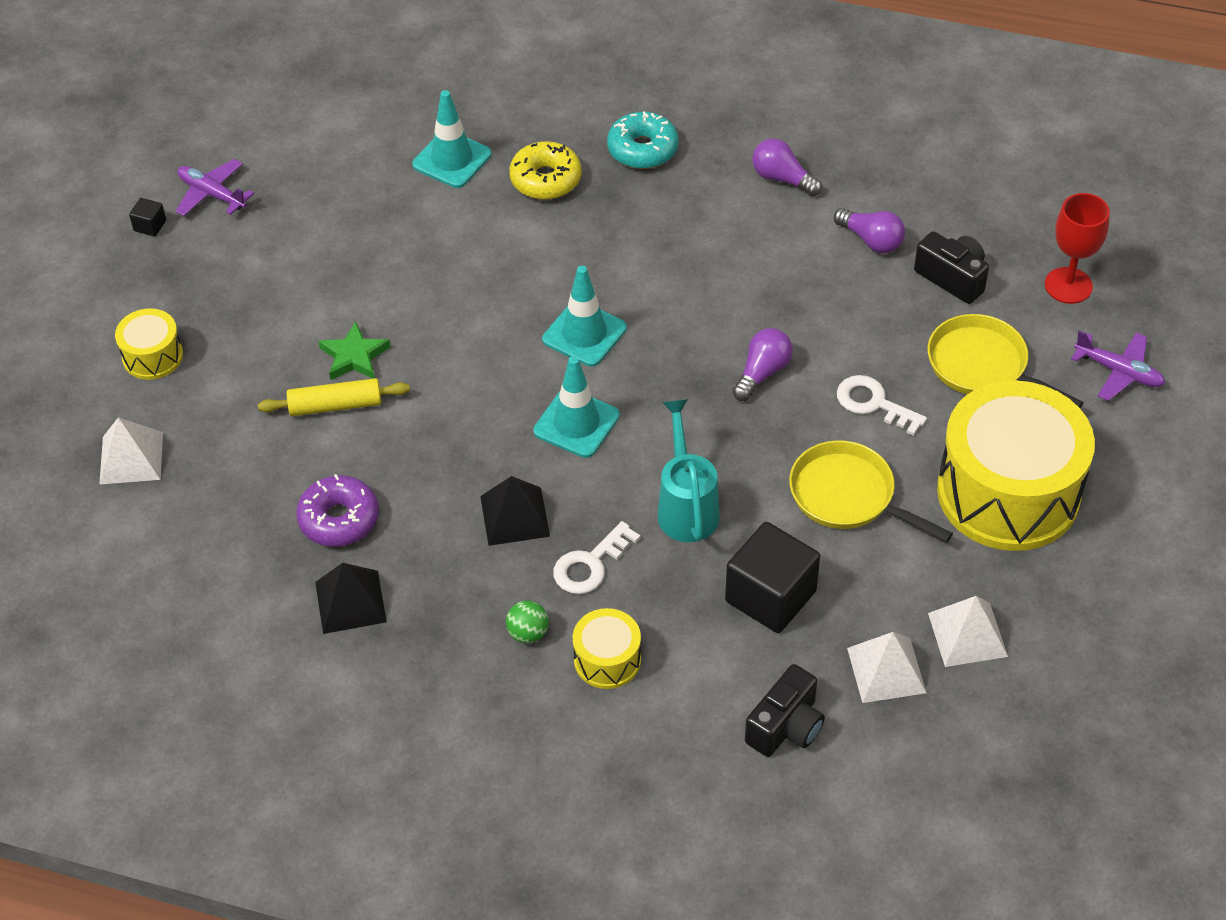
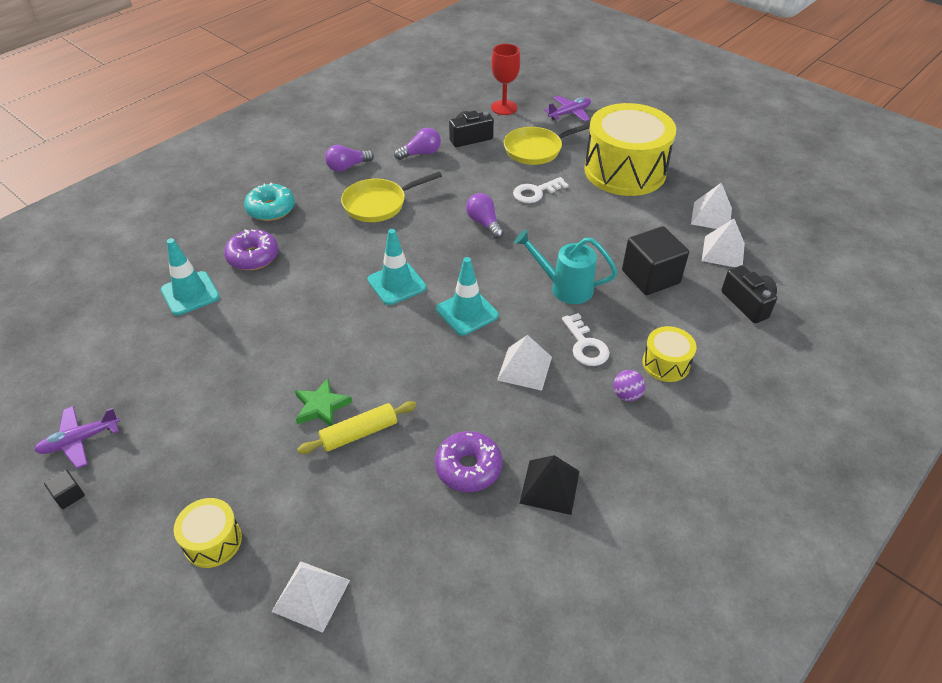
camera: 65 degrees left, 5 degrees down
(335, 405) = (359, 433): yellow rolling pin -> yellow rolling pin turned 45 degrees clockwise
(515, 516) = (524, 368): black pyramid -> white pyramid
(528, 633) = (626, 395): green ball -> purple ball
(546, 179) = (253, 257): yellow donut -> purple donut
(848, 496) = (594, 223): yellow pan -> yellow pan (378, 204)

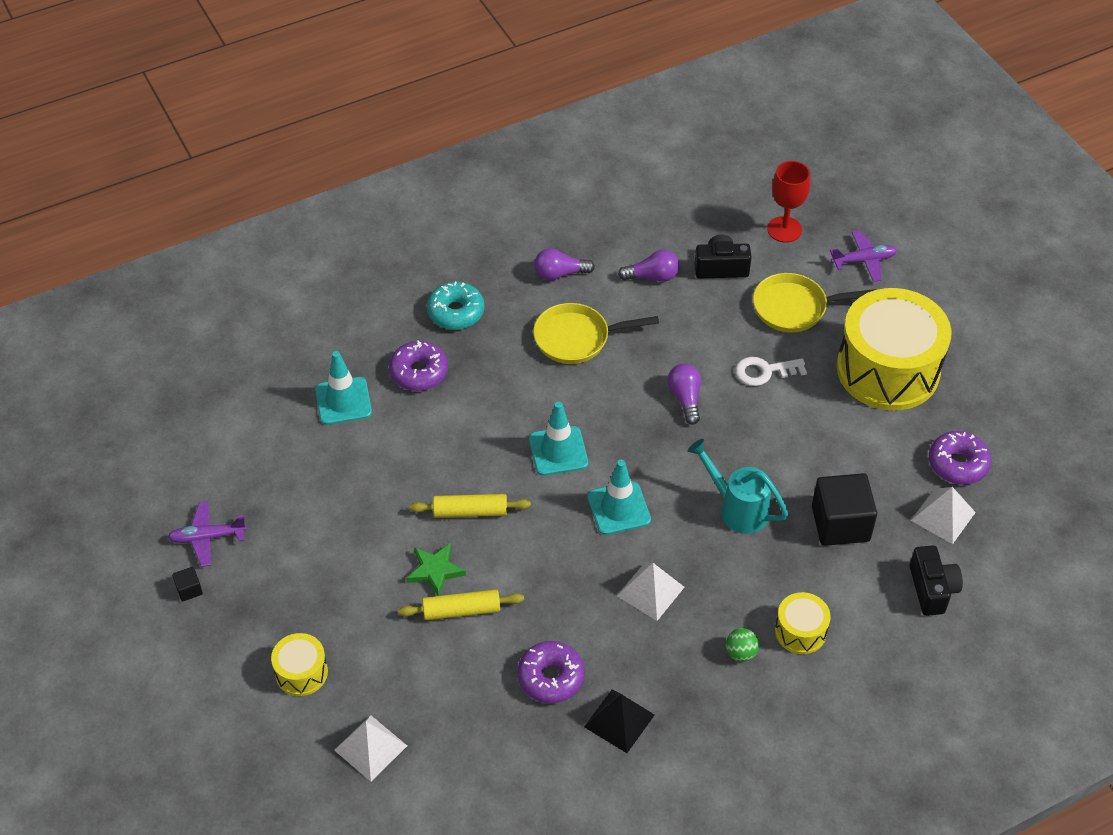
camera: 20 degrees right, 5 degrees up
(337, 349) = (470, 511): none -> yellow rolling pin
(585, 345) = (726, 585): white key -> none
(626, 395) = (741, 653): purple ball -> green ball
(711, 216) = (958, 464): white pyramid -> purple donut

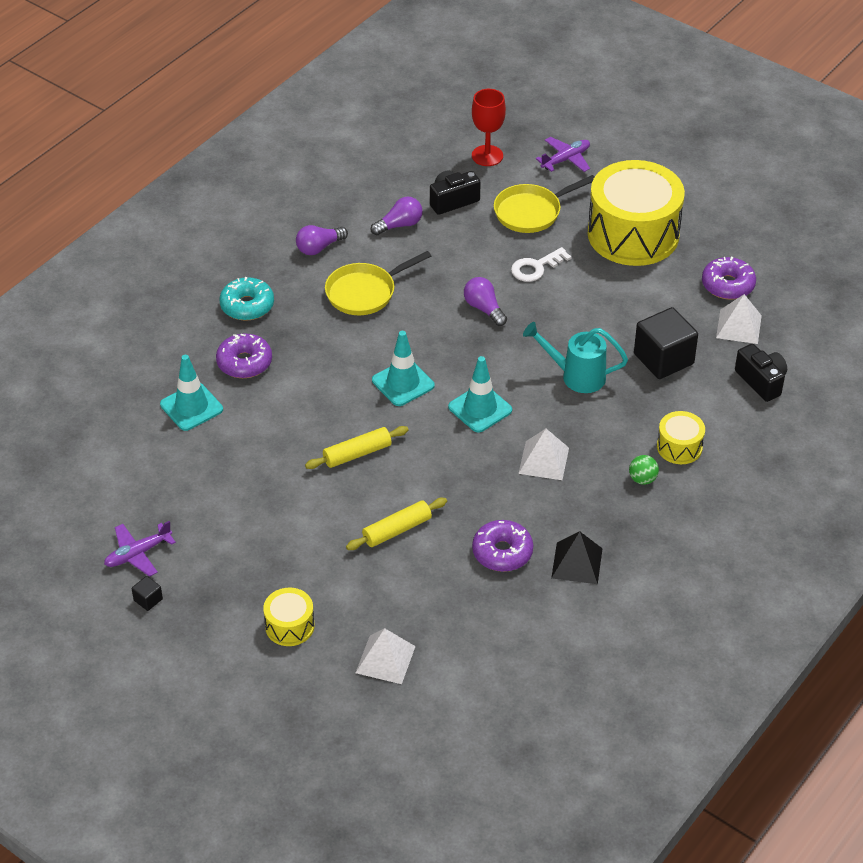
camera: 25 degrees left, 5 degrees down
(435, 571) = (356, 508): green star -> none

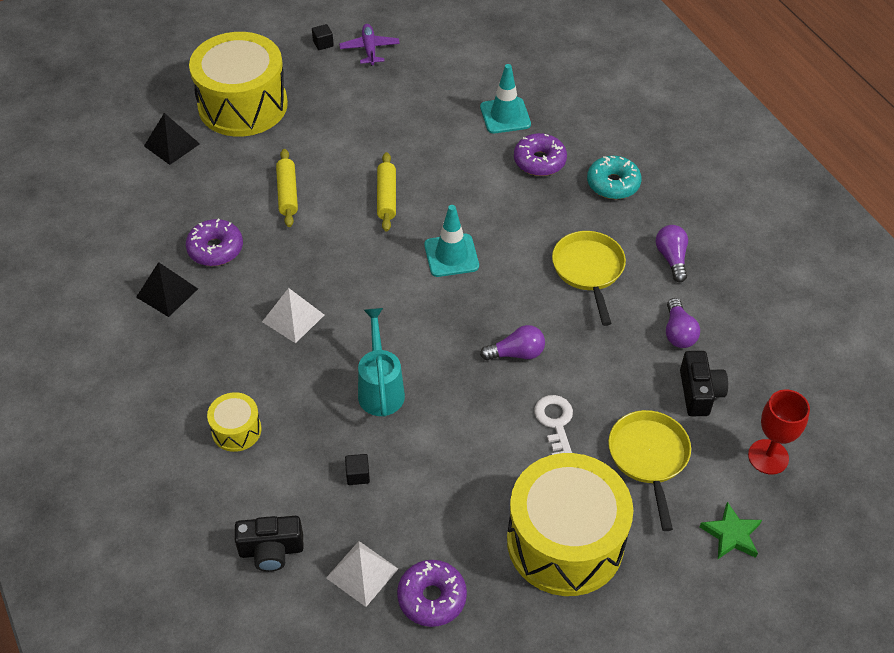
camera: 115 degrees right, 5 degrees up
(289, 626) = (243, 105): yellow drum -> yellow drum, size x2.23
(385, 659) = (171, 145): white pyramid -> black pyramid
(480, 408) = (385, 298): turquoise traffic cone -> none
(565, 159) = (731, 534): purple plane -> green star
(576, 376) = (380, 388): turquoise watering can -> turquoise watering can turned 45 degrees counterclockwise
(642, 479) = (220, 382): green ball -> none
(663, 359) = (358, 475): black cube -> black cube, size x0.43

